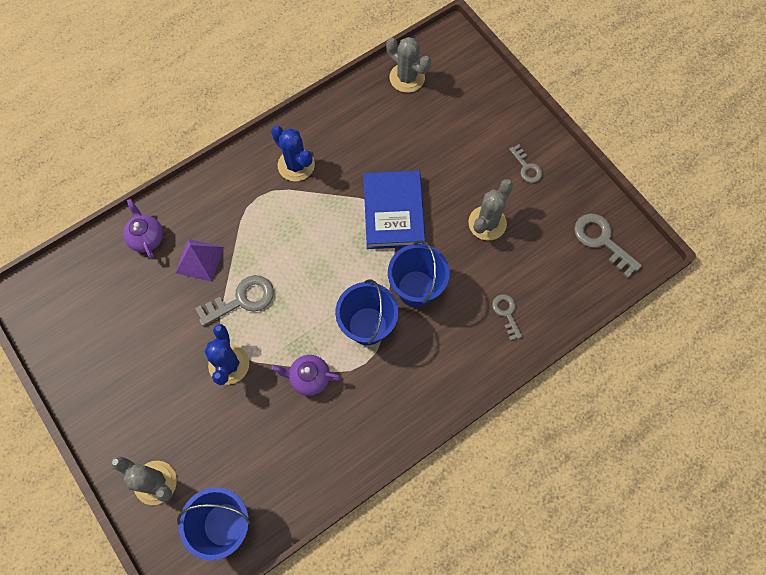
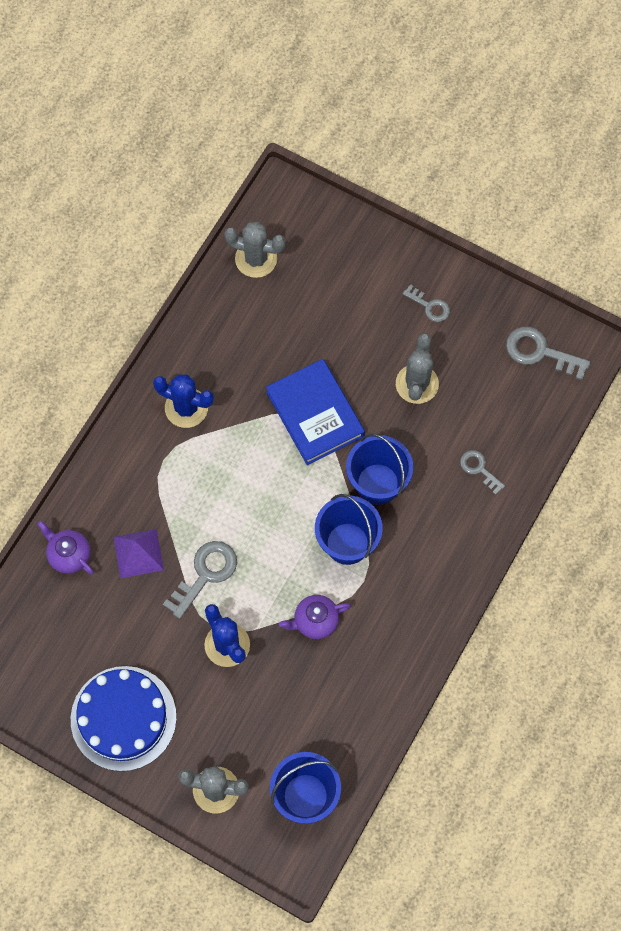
camera: 25 degrees left, 0 degrees up
(116, 386) = (123, 718): none -> blue cake

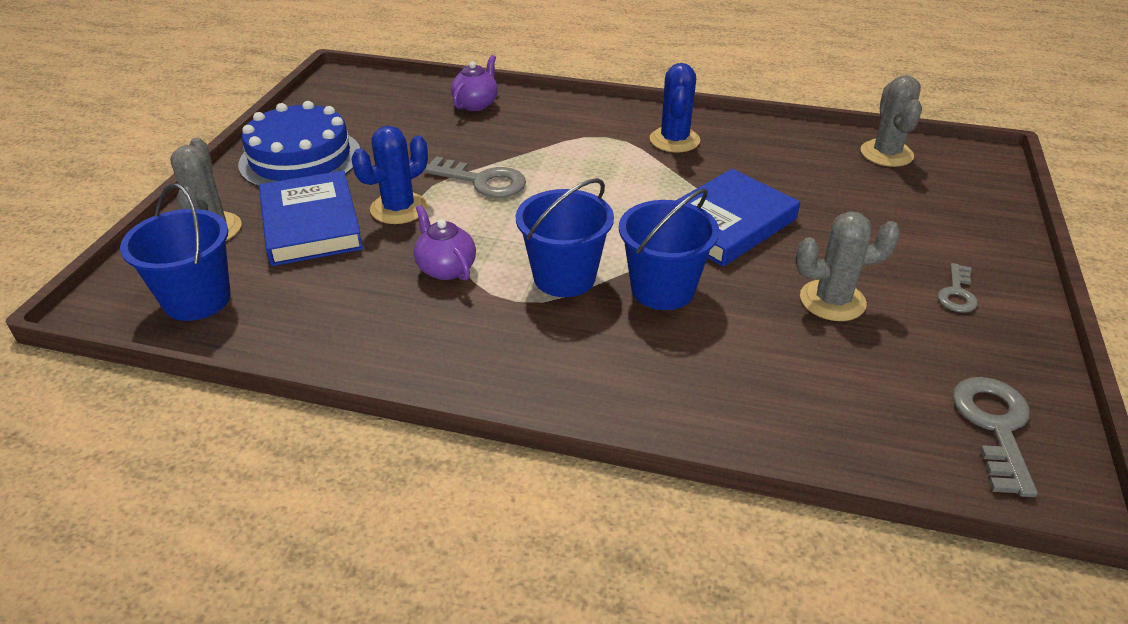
camera: 75 degrees right, 30 degrees down
(138, 553) = (492, 139): purple pyramid -> none
(230, 713) = (311, 224): none -> blue book
(479, 469) = (744, 387): grey key -> none

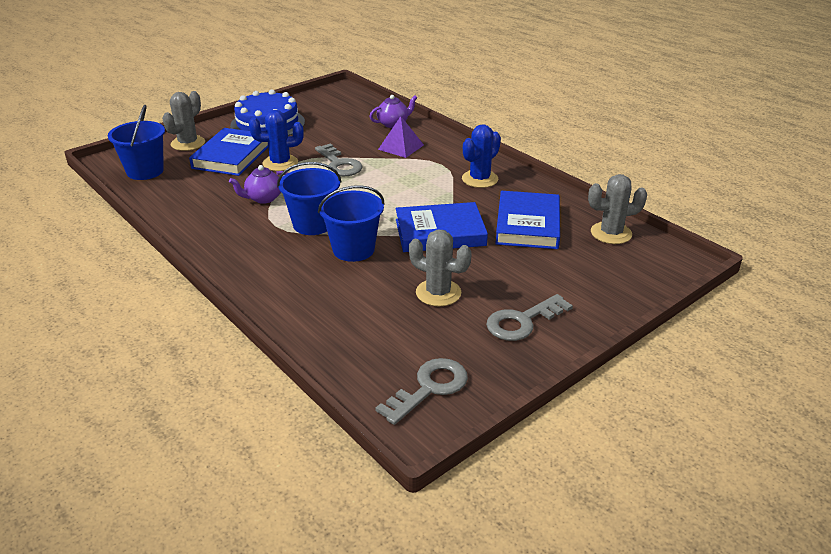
camera: 35 degrees right, 5 degrees down
(445, 268) = (263, 198): purple teapot -> purple teapot turned 120 degrees counterclockwise
(528, 131) = (401, 147): none -> purple pyramid
(799, 176) = (528, 225): none -> blue book
(886, 154) = (611, 233): grey cactus -> grey cactus turned 45 degrees clockwise
(957, 293) = (522, 321): grey key -> grey key, size x1.65

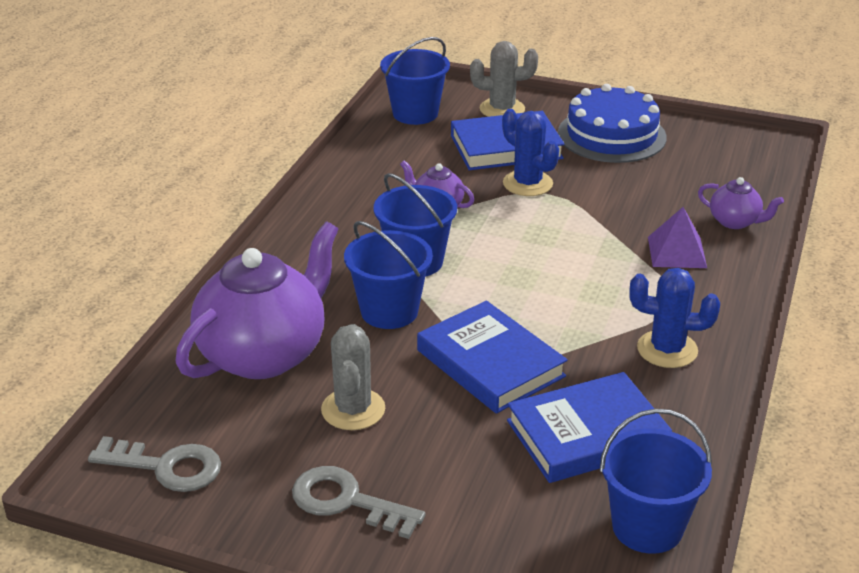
camera: 60 degrees right, 0 degrees up
(339, 164) = (573, 224): grey key -> none
(346, 310) = (264, 354): none -> purple teapot
(611, 233) = (647, 527): grey cactus -> blue bucket

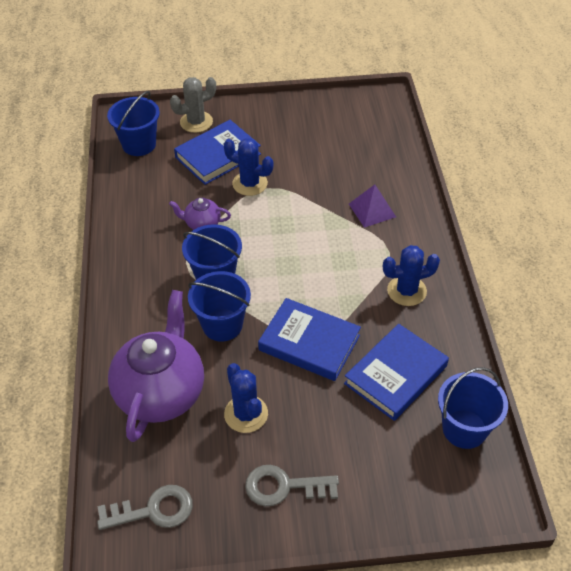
camera: 25 degrees left, 15 degrees up
(353, 409) = (246, 414): grey cactus -> blue cactus
(611, 135) = (280, 123): blue cake -> none
(735, 222) = (393, 173): purple teapot -> none

